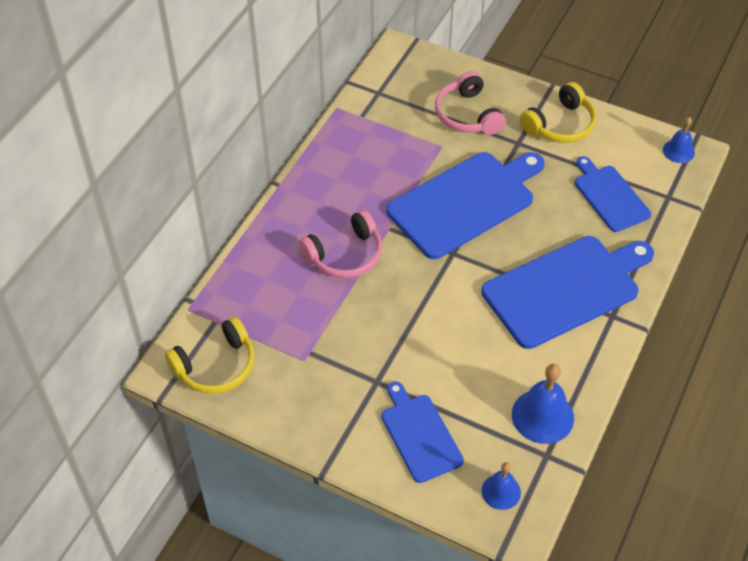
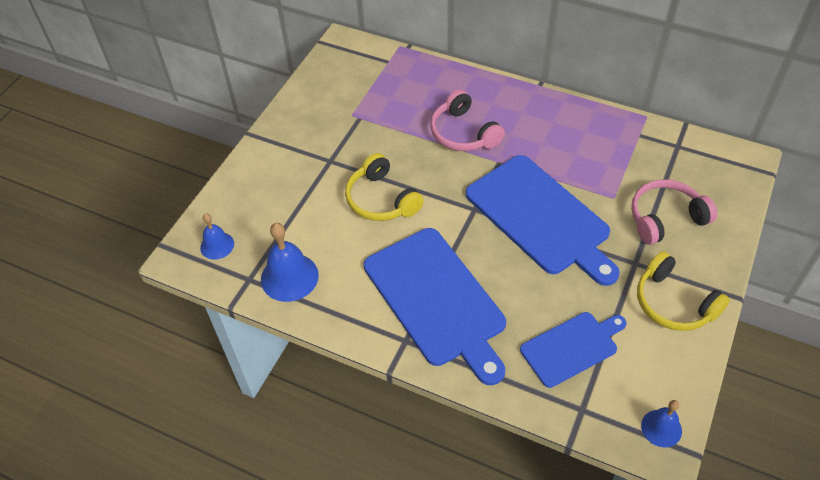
camera: 90 degrees right, 0 degrees up
(216, 366) = (346, 66): yellow headphones -> yellow headphones (381, 199)
(420, 435) = (276, 190): blue cutting board -> none

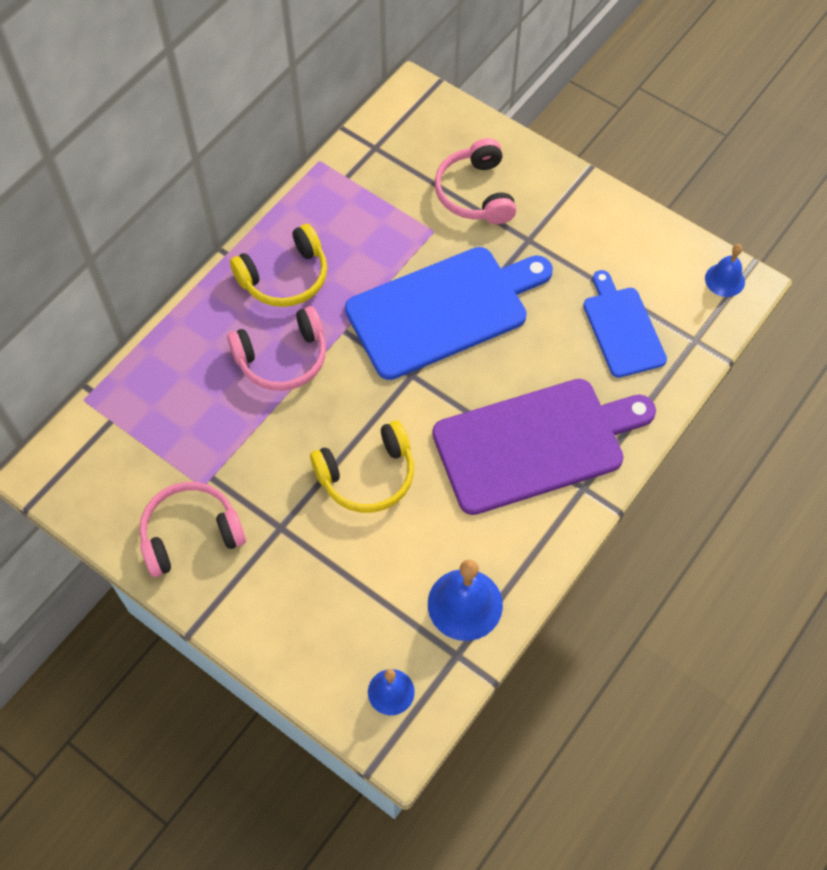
camera: 80 degrees left, 10 degrees up
(316, 117) = (191, 534): none -> pink headphones
(437, 300) = (535, 444): blue cutting board -> purple cutting board
(673, 303) = (586, 222): yellow headphones -> yellow headphones (285, 277)

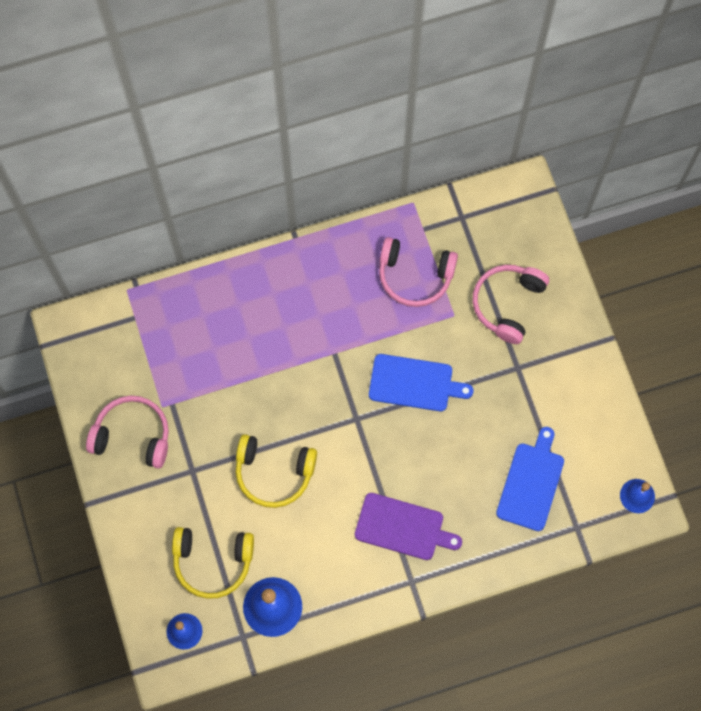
camera: 35 degrees right, 10 degrees up
(282, 358) = (278, 346): pink headphones -> pink headphones (415, 276)
(285, 277) = (323, 284): yellow headphones -> yellow headphones (213, 562)
(443, 310) = (414, 383): blue cutting board -> blue cutting board, size x0.57
(535, 444) = (402, 527): purple cutting board -> purple cutting board, size x0.57

